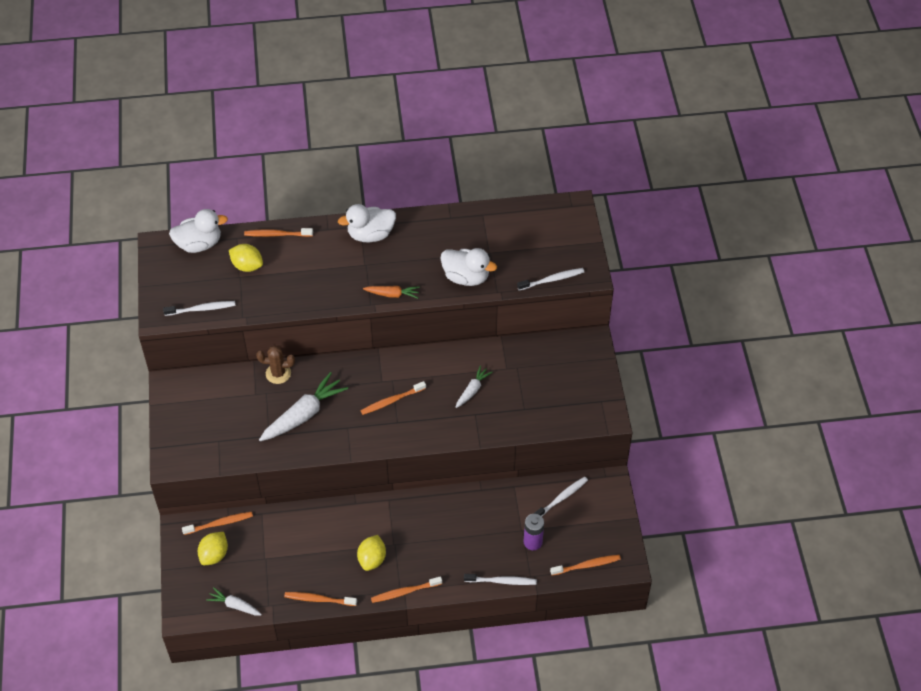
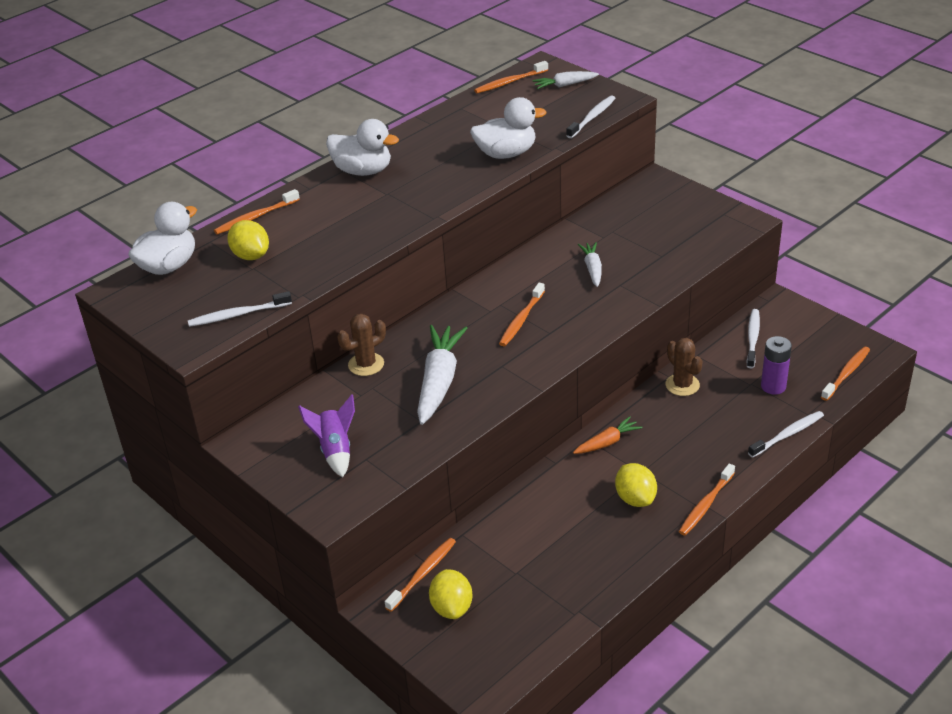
camera: 35 degrees left, 15 degrees down
(201, 309) = (238, 315): white toothbrush -> white toothbrush turned 150 degrees counterclockwise
(208, 424) = (335, 451): none -> purple rocket
(235, 605) = (535, 640): white carrot -> white carrot (564, 85)
(247, 266) = (251, 256): yellow lemon -> yellow lemon turned 60 degrees clockwise
(319, 599) = (624, 571): orange toothbrush -> orange toothbrush (510, 82)
(370, 234) = (363, 171): white duck -> white duck turned 105 degrees counterclockwise
(392, 294) = (447, 200): orange carrot -> orange carrot (607, 442)
(481, 501) = (682, 385): none -> brown cactus

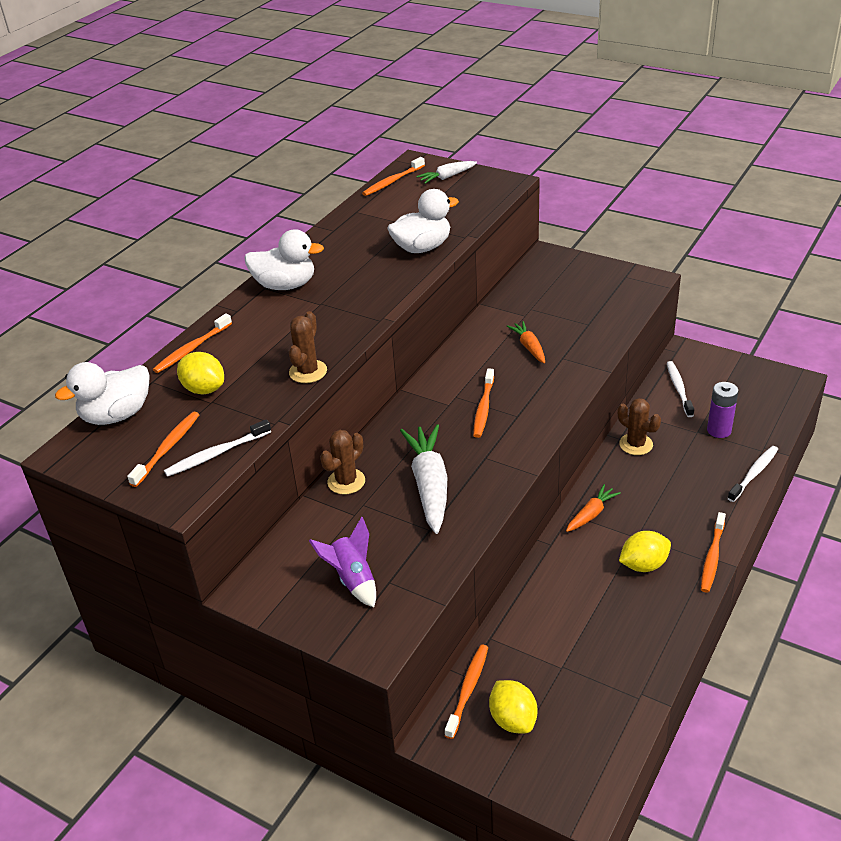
camera: 15 degrees left, 0 degrees up
(168, 266) = (117, 415): white duck -> white duck turned 150 degrees counterclockwise
(347, 255) = (308, 372): none -> brown cactus
(592, 117) = (488, 202): white toothbrush -> none
(592, 269) = (529, 347): white carrot -> orange carrot
(635, 498) = (643, 565): yellow lemon -> yellow lemon turned 75 degrees counterclockwise
(846, 374) = (777, 406): orange toothbrush -> orange toothbrush (167, 449)

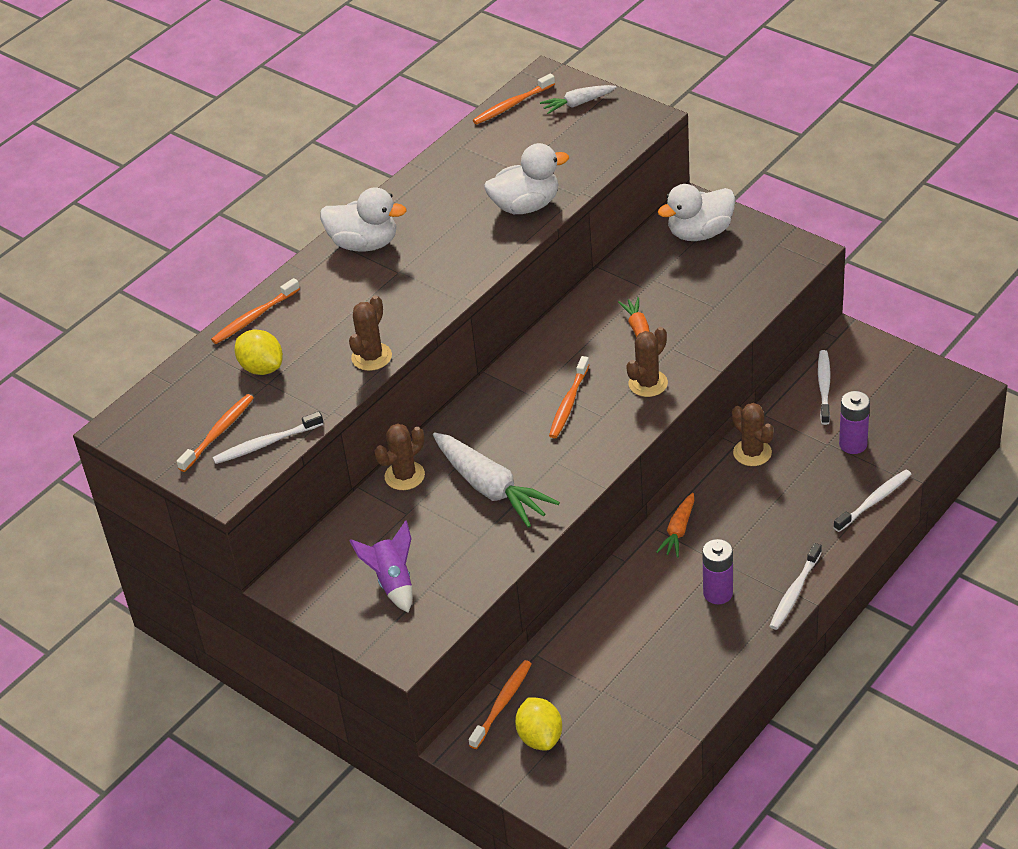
camera: 10 degrees right, 5 degrees up
(117, 415) = (171, 390): white duck -> white duck (700, 233)
(429, 485) = (491, 488): white carrot -> white carrot turned 135 degrees clockwise
(549, 387) = (648, 383): none -> brown cactus
(591, 514) = (678, 531): orange carrot -> orange carrot turned 150 degrees clockwise
(643, 565) = (718, 593): yellow lemon -> purple battery
(712, 557) = (794, 592): orange toothbrush -> white toothbrush

